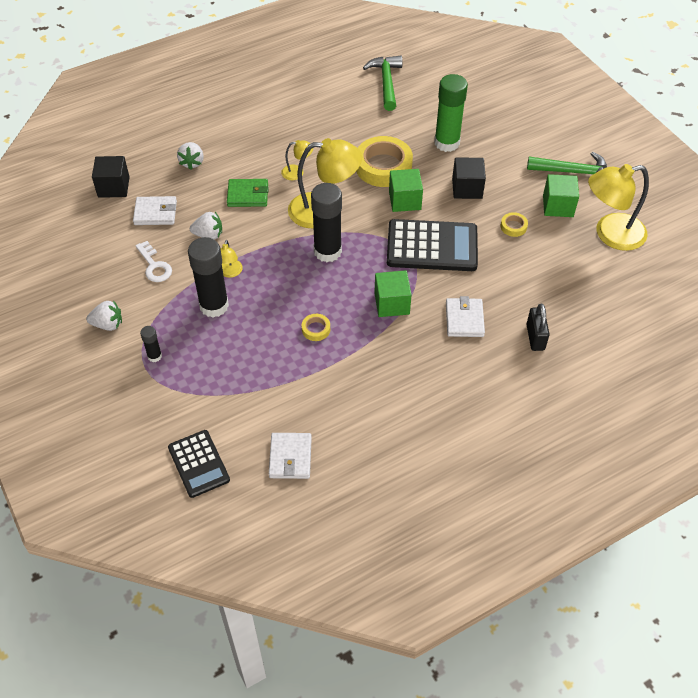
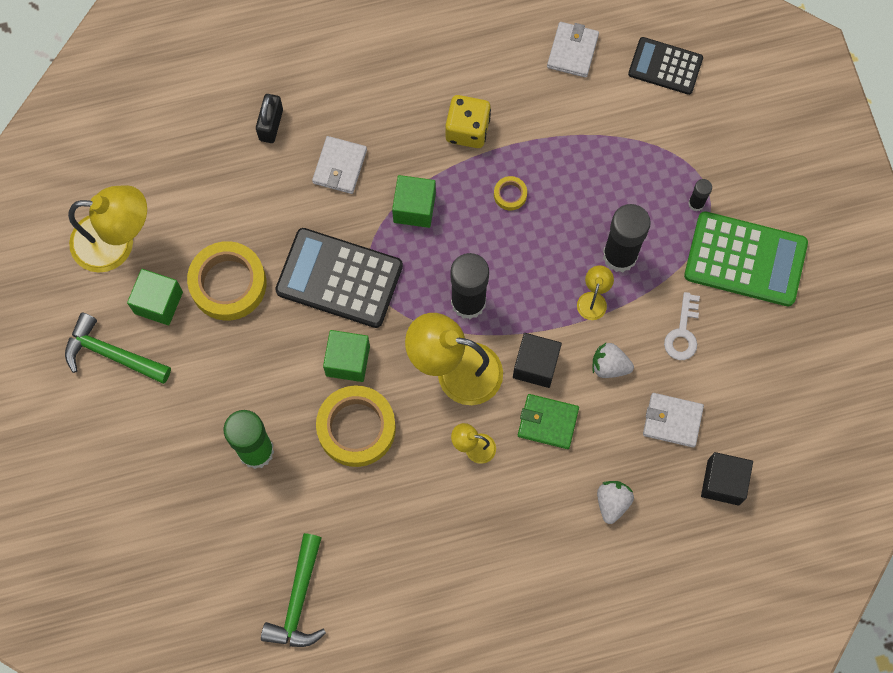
camera: 165 degrees left, 20 degrees up
(108, 324) = (745, 259): white strawberry -> green calculator
(154, 266) = (683, 333): white key -> white key turned 150 degrees counterclockwise
(198, 464) = (665, 66): black calculator -> black calculator turned 60 degrees counterclockwise
(367, 370) = (467, 130): none -> yellow dice
(467, 188) = (261, 361): black cube -> black cube (535, 365)
(513, 227) = (228, 284): yellow tape -> yellow tape, size x2.26

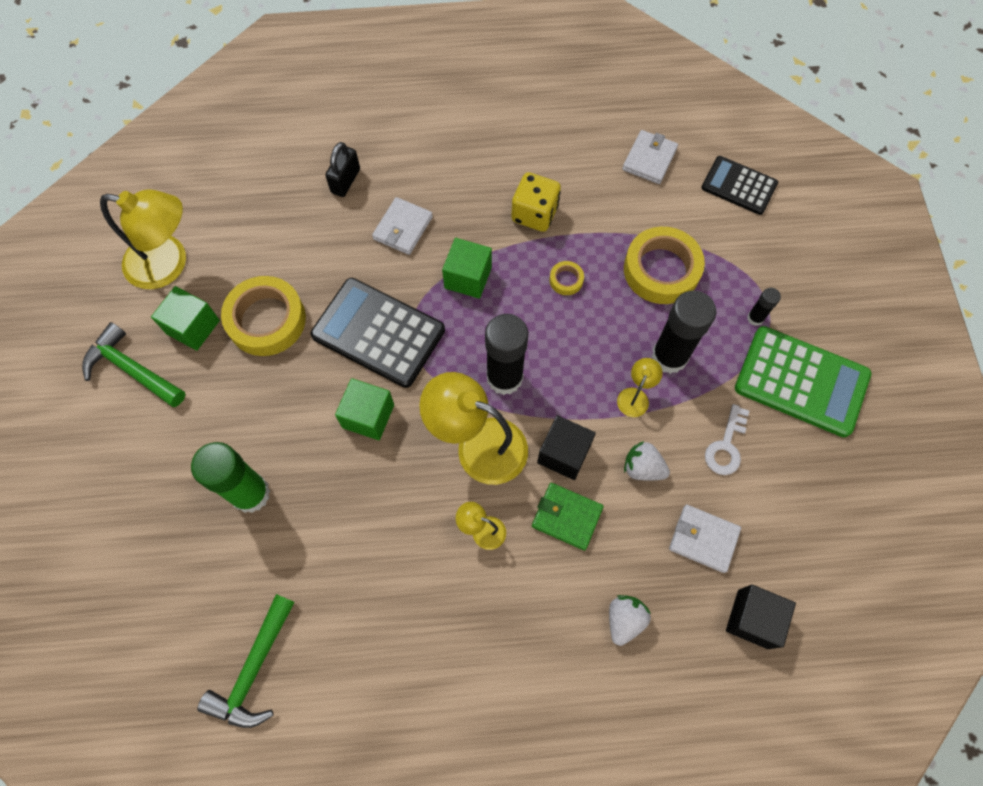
camera: 10 degrees right, 5 degrees down
(356, 428) = (361, 488): yellow tape -> yellow tape (661, 270)

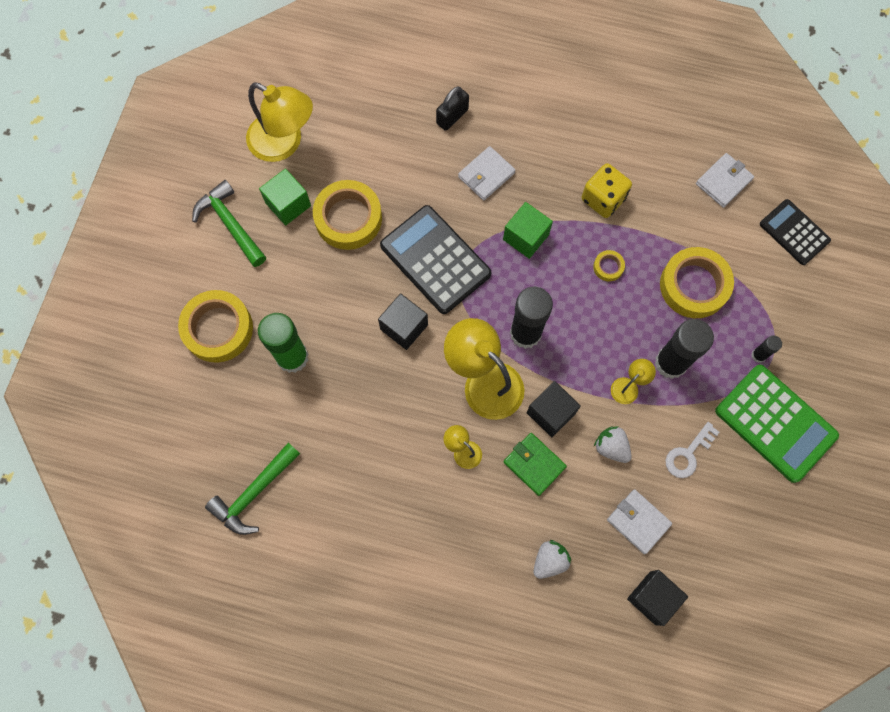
camera: 20 degrees right, 5 degrees up
(152, 491) = (218, 329): none -> yellow tape
(368, 416) = (404, 327): green cube -> black cube

